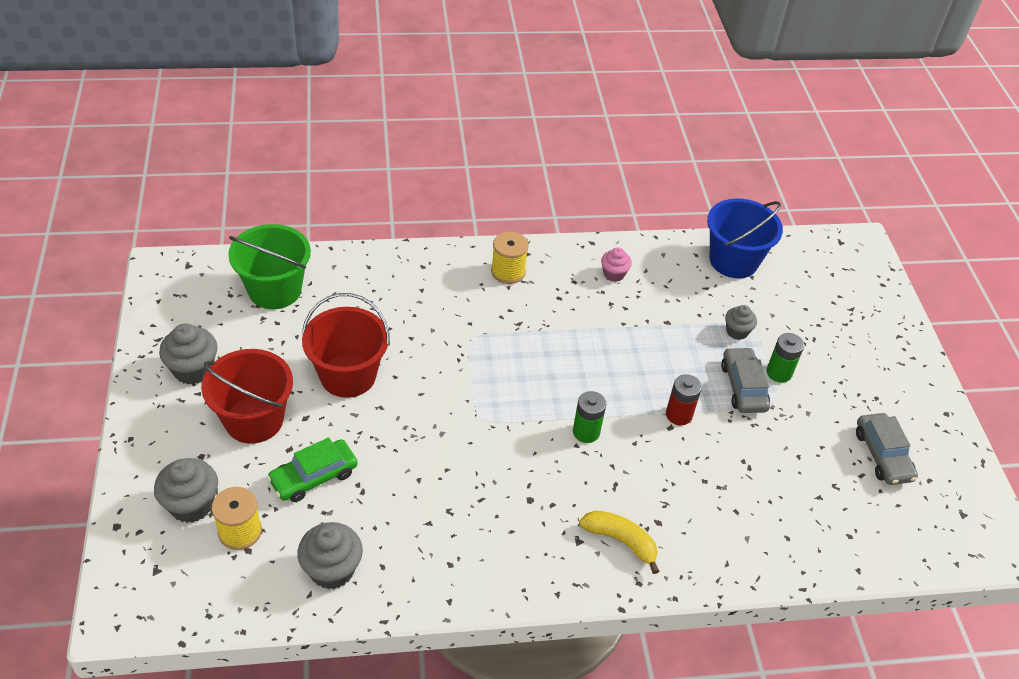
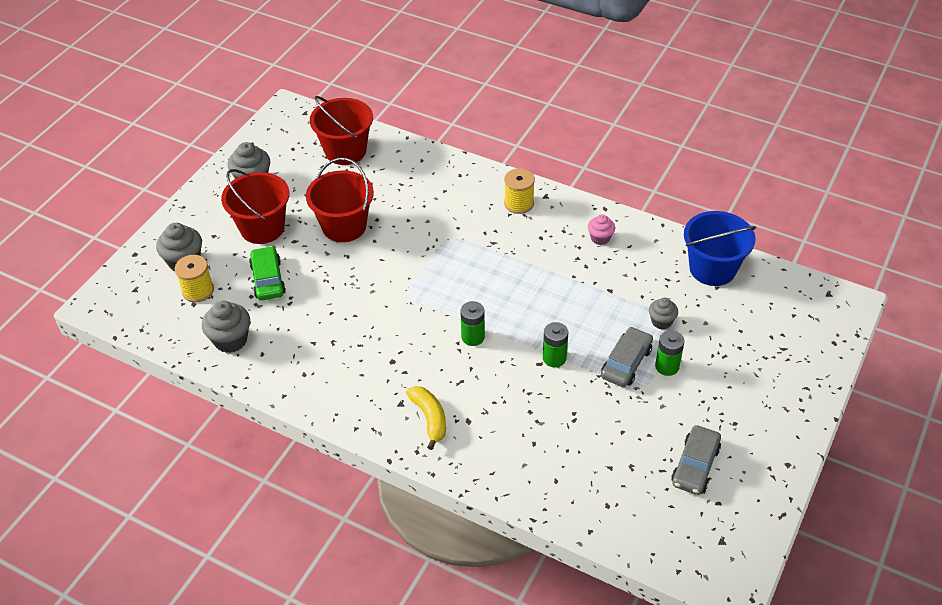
camera: 40 degrees right, 0 degrees up
(275, 290) = (345, 151): green bucket -> red bucket
(313, 476) = (268, 279): green car -> green car turned 75 degrees clockwise
(678, 415) = (554, 358): red battery -> green battery

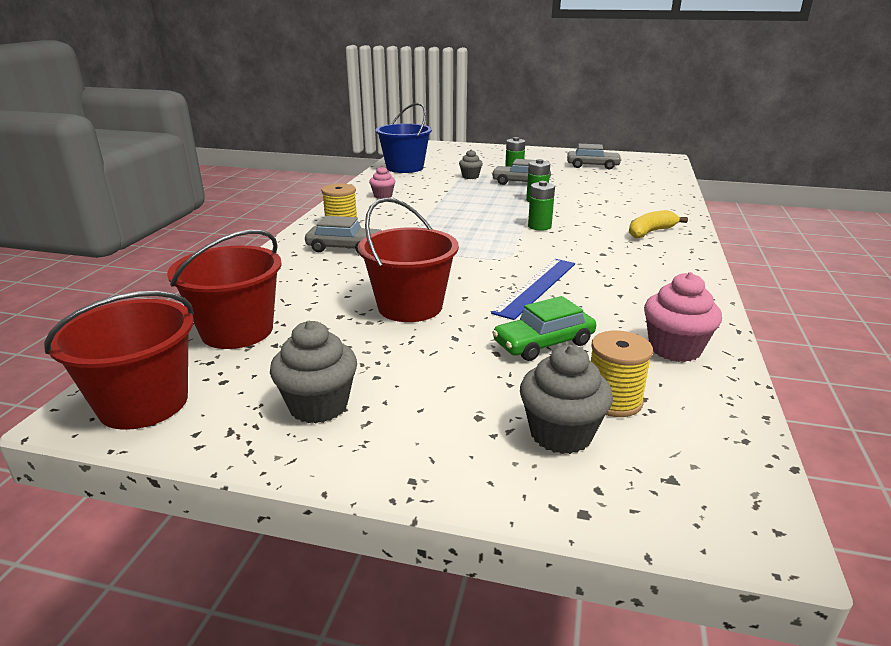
camera: 105 degrees left, 20 degrees down
(230, 340) = (674, 349): grey cupcake -> pink cupcake
(262, 228) = (439, 370): red bucket -> red bucket (143, 403)
(346, 298) = (536, 287): none -> blue ruler
(463, 202) = (345, 248): none -> grey car

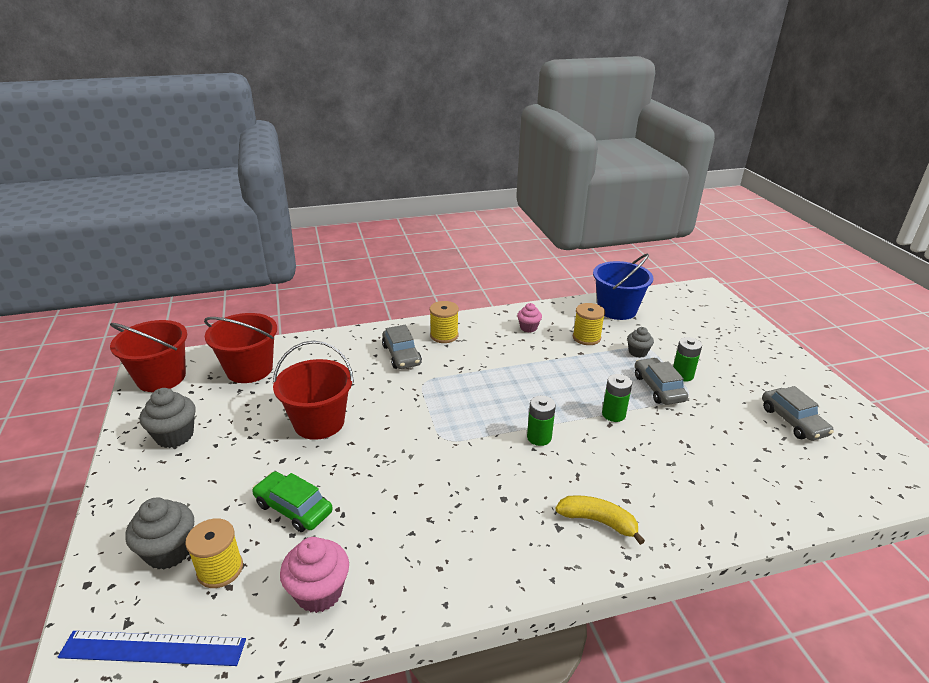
camera: 60 degrees right, 5 degrees up
(428, 184) = (586, 337): none -> yellow spool
(536, 287) = (394, 475): blue ruler -> blue ruler (153, 648)

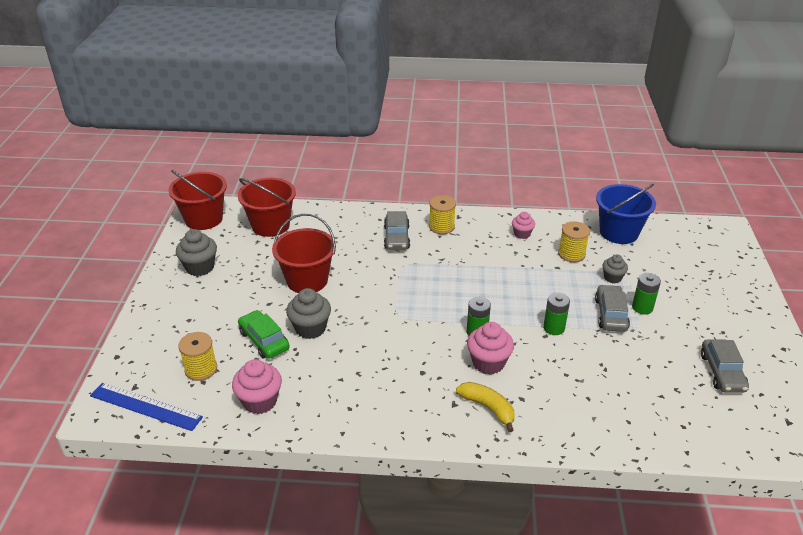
camera: 20 degrees right, 5 degrees up
(169, 551) = (172, 349): grey cupcake -> grey cupcake (310, 328)
(569, 468) = (488, 363): none -> pink cupcake

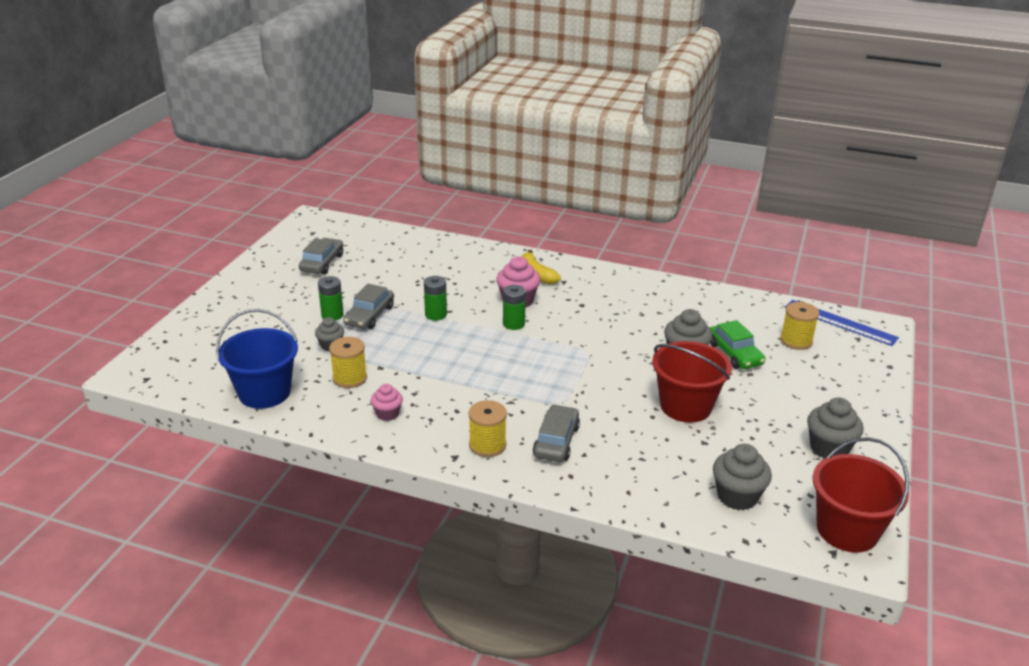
camera: 165 degrees left, 5 degrees down
(260, 401) = (734, 309): pink cupcake -> none
(270, 225) = (737, 496): red bucket -> grey cupcake

